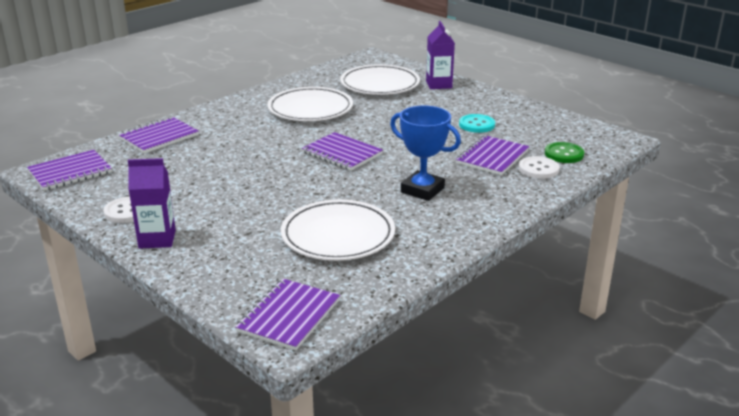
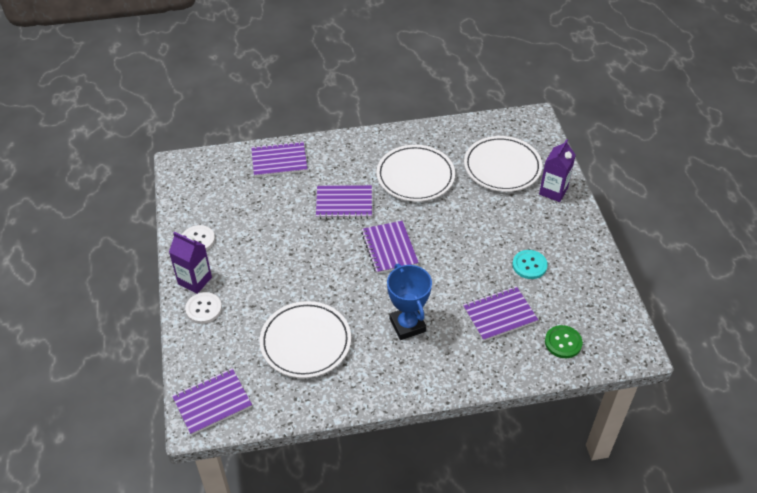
camera: 35 degrees right, 20 degrees up
(70, 172) = (194, 175): purple notebook -> purple notebook (344, 203)
(538, 169) = (521, 349): white button -> white button (203, 309)

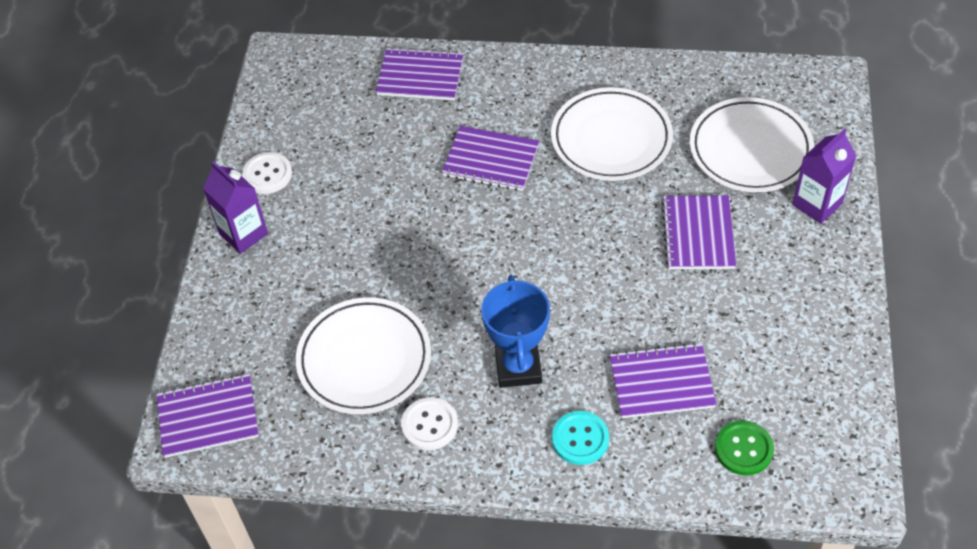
camera: 20 degrees right, 5 degrees up
(203, 309) = (242, 278): white button -> white button (429, 425)
(389, 248) = (533, 243): purple notebook -> purple notebook (698, 234)
(529, 265) = (736, 315): turquoise button -> turquoise button (580, 439)

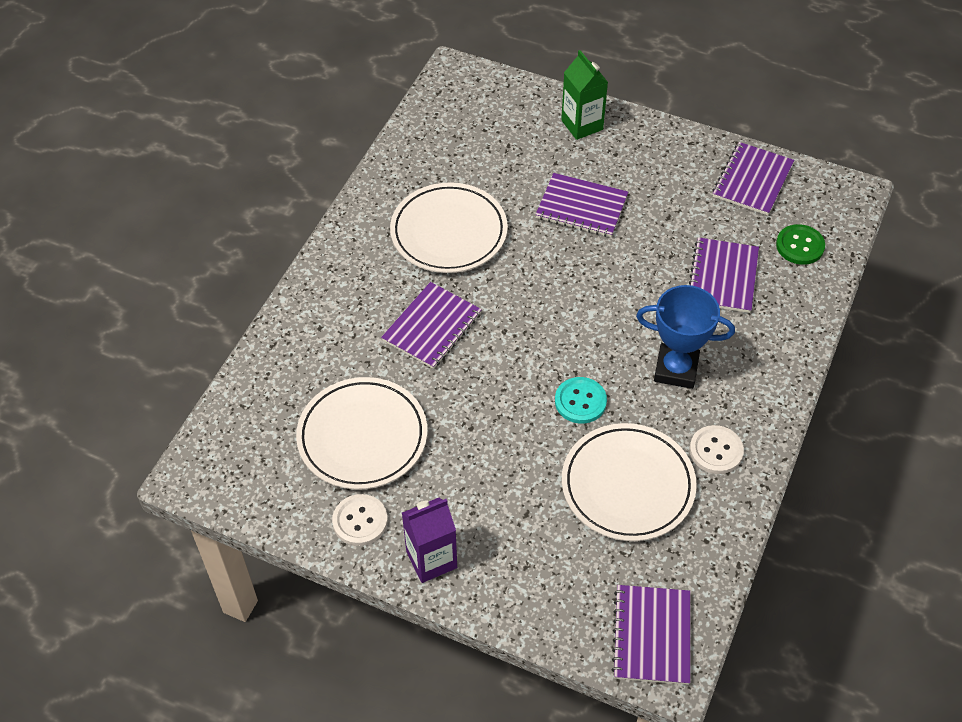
camera: 75 degrees left, 0 degrees up
(420, 76) = (293, 355): purple notebook -> purple notebook (752, 180)
(580, 439) = (761, 346): turquoise button -> turquoise button (580, 401)
(750, 149) = (506, 145): white plate -> white plate (362, 437)
(817, 204) = (582, 125): purple carton -> green carton

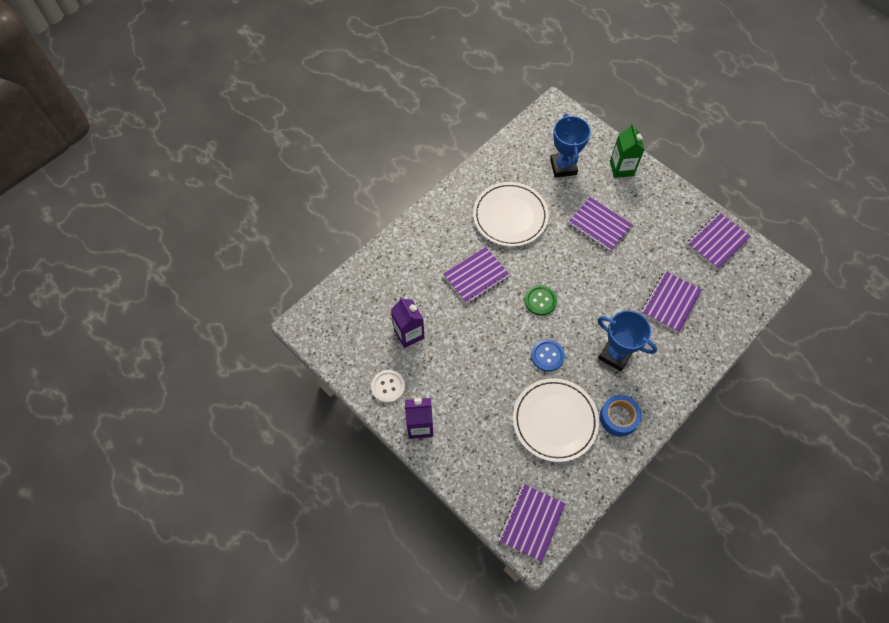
camera: 20 degrees right, 10 degrees up
(362, 437) = (409, 334): white plate -> purple carton
(498, 146) = (563, 167): none -> blue trophy
(580, 401) = (547, 356): turquoise button -> blue button
(716, 451) = (618, 417): white button -> blue tape
(800, 246) = (730, 297): green button -> green button (540, 301)

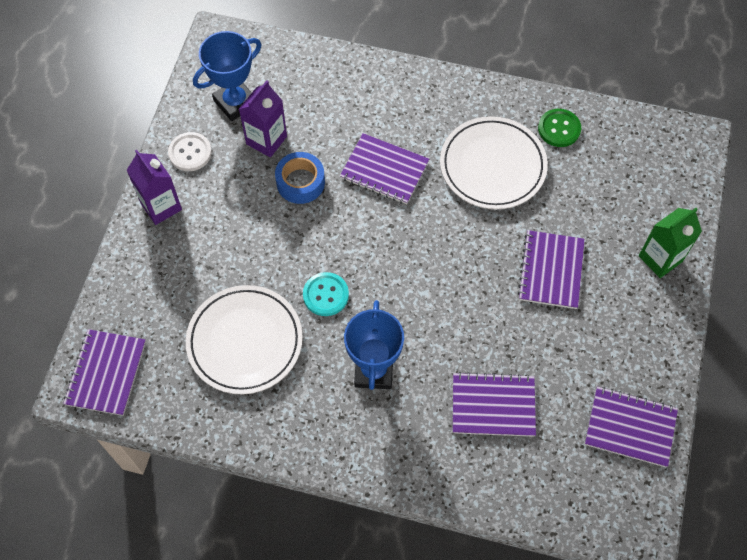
camera: 60 degrees right, 0 degrees up
(531, 522) = (106, 373): purple notebook -> purple notebook turned 75 degrees counterclockwise
(540, 301) = (396, 253): green button -> green button (559, 129)
(547, 356) = (325, 295): blue button -> turquoise button
(563, 167) = (610, 190): blue trophy -> blue trophy (235, 102)
(618, 417) = (290, 411): blue tape -> blue tape (300, 182)

